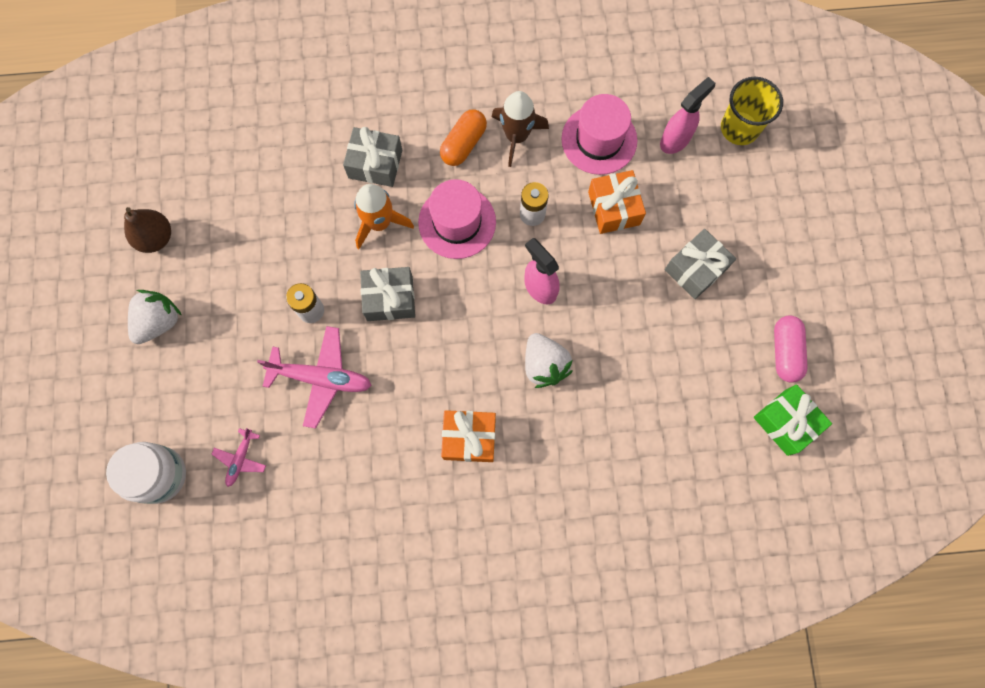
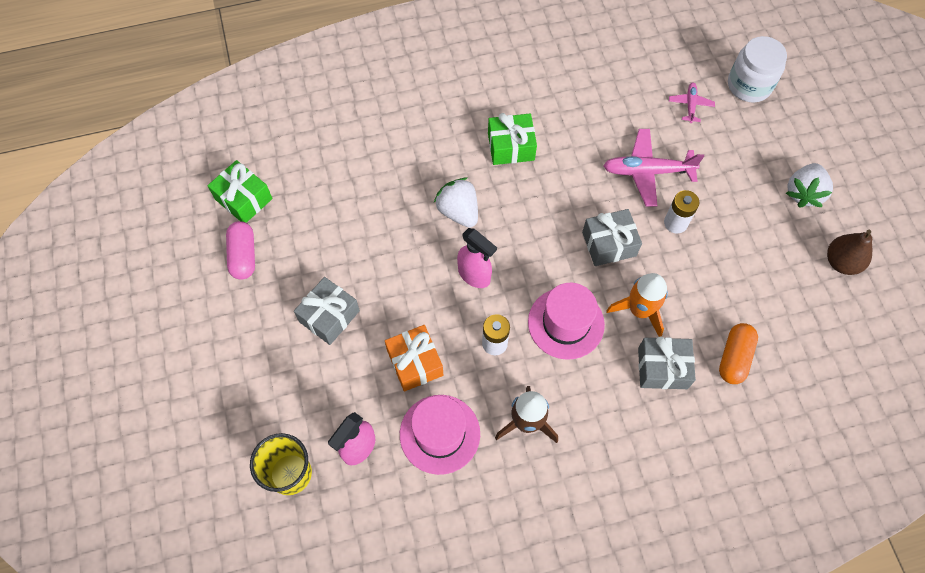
camera: 170 degrees right, 10 degrees down
(463, 144) = (579, 405): orange capsule -> orange capsule (734, 358)
(469, 438) = (511, 147): orange gift -> green gift

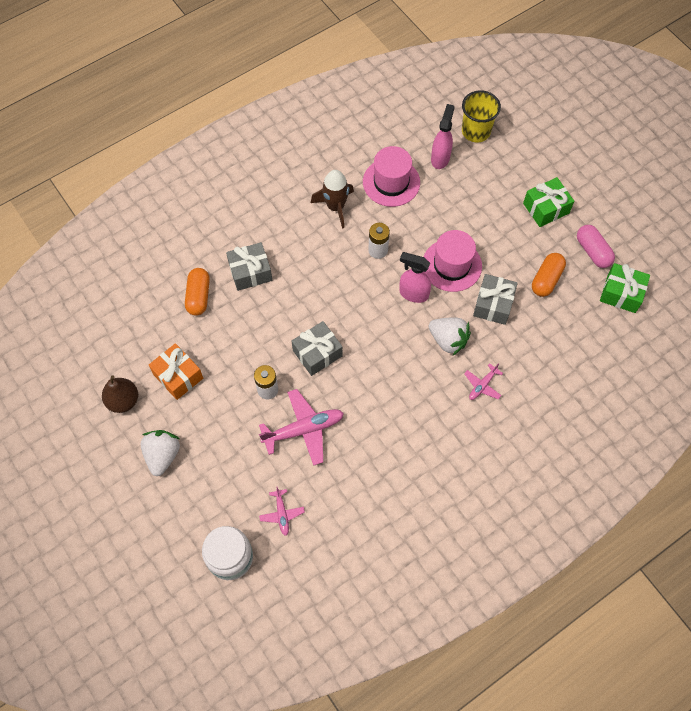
camera: 160 degrees right, 0 degrees up
(315, 241) = (546, 279): none -> orange capsule
(329, 316) = (505, 230): grey gift -> grey gift (493, 304)
(415, 363) = (429, 219): orange gift -> orange gift (178, 376)
(444, 155) = (482, 385): none -> pink plane
(511, 147) = (429, 413): green gift -> green gift (546, 208)
(566, 323) = (331, 281): pink hat -> pink hat (452, 265)
(639, 310) = (278, 308): orange rocket -> none

